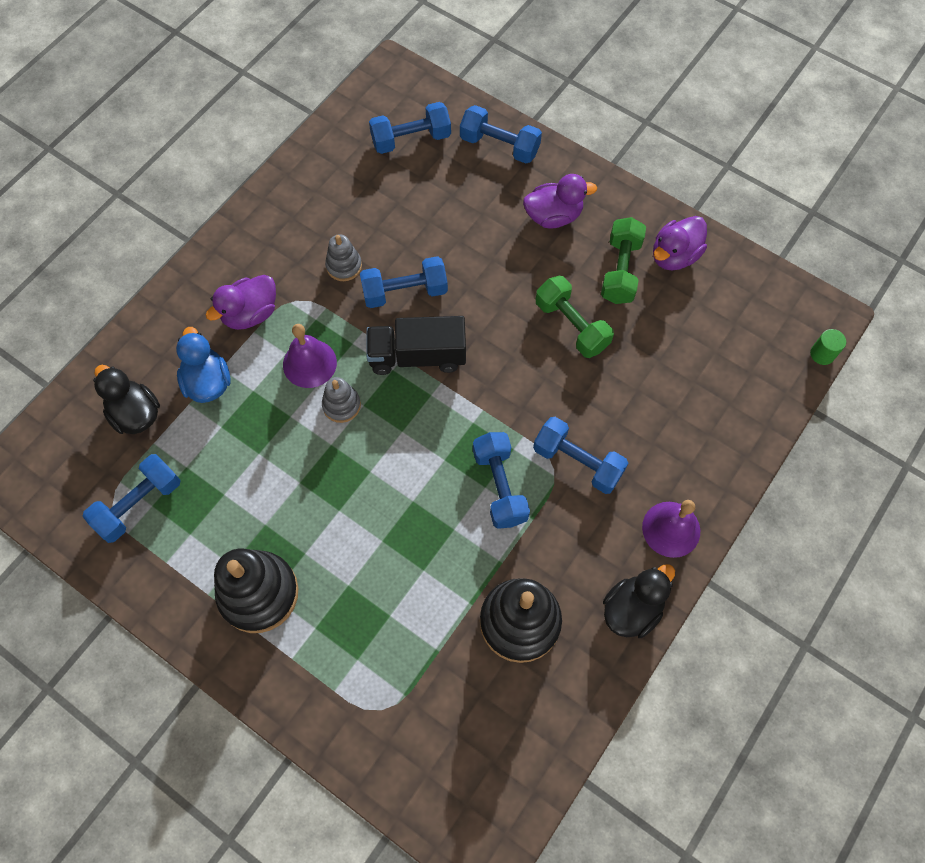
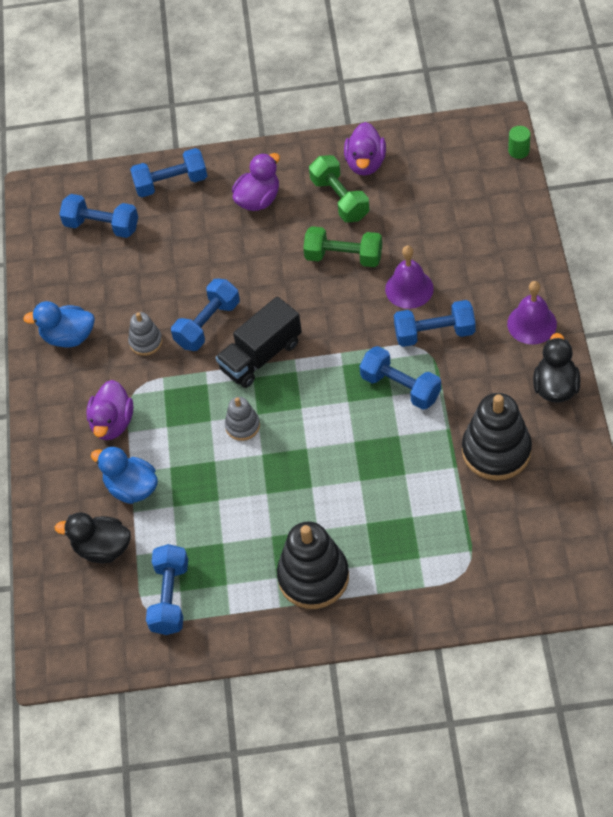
camera: 35 degrees left, 10 degrees down
(293, 212) = (68, 337): none -> blue duck
(309, 363) = (191, 419): purple bell -> purple bell (409, 288)
(411, 139) = (102, 226): blue dumbbell -> blue dumbbell turned 75 degrees clockwise

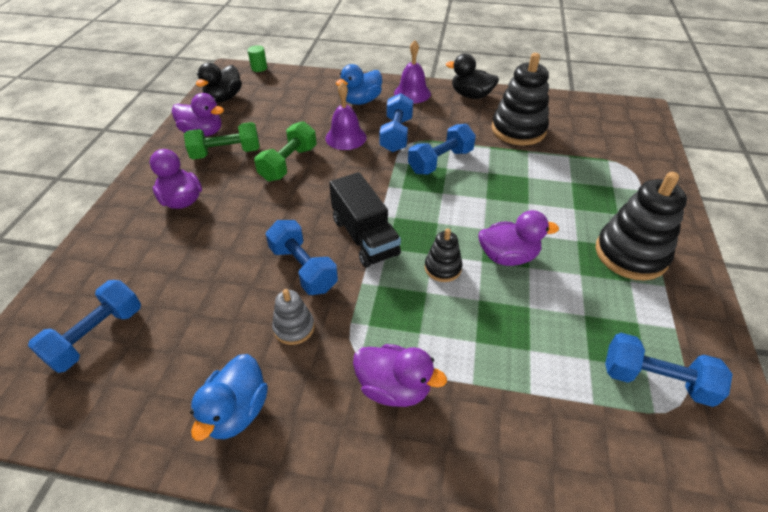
camera: 80 degrees left, 10 degrees down
(102, 548) = (581, 442): black duck -> black duck (224, 98)
(131, 488) = (495, 387): blue duck -> blue duck (361, 101)
(171, 183) = (98, 259): blue dumbbell -> none
(242, 426) = (443, 268): grey stacking toy -> black stacking toy
(274, 474) = (508, 256): none -> purple duck

